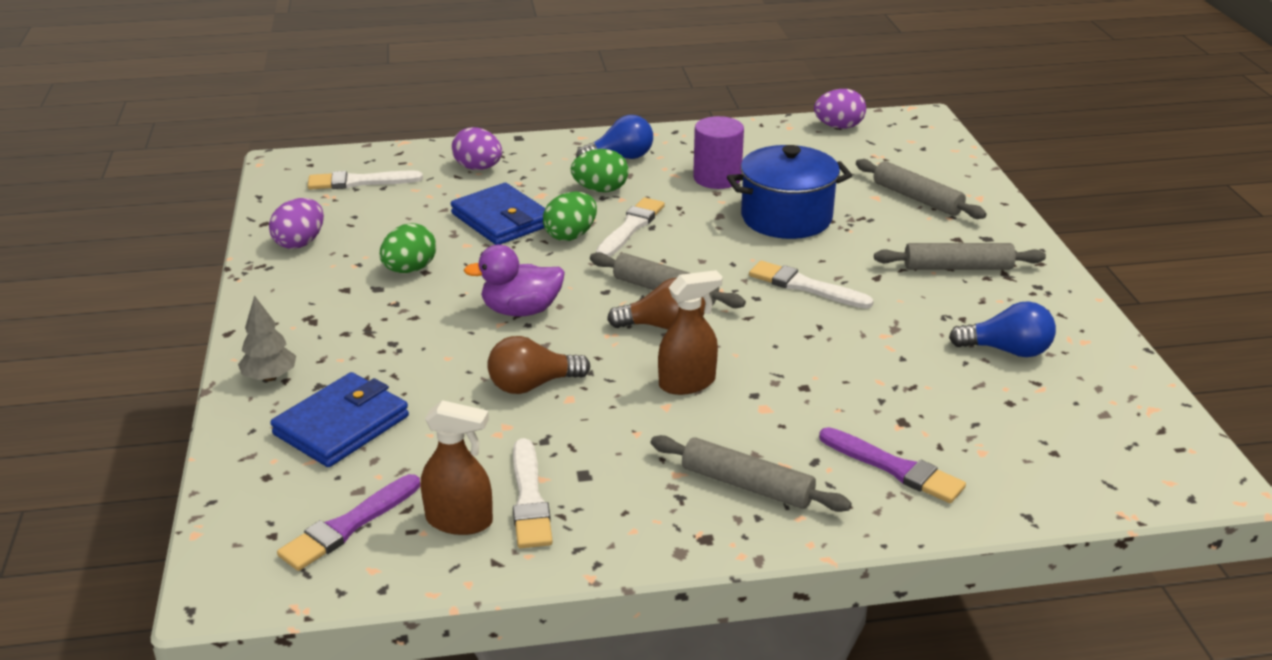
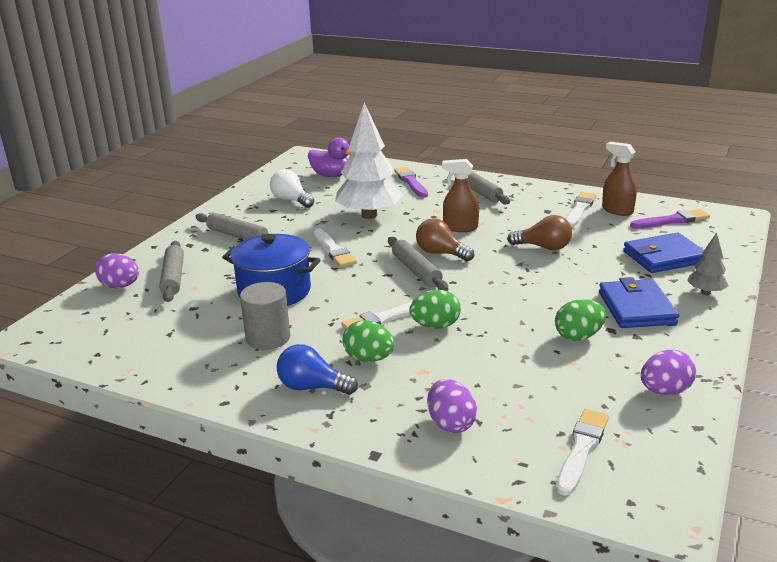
camera: 145 degrees left, 5 degrees down
(360, 182) = (581, 449): white brush -> white brush turned 90 degrees counterclockwise
(501, 220) = (476, 357): blue wallet -> blue wallet (636, 308)
(521, 310) = (518, 285): purple duck -> purple duck (331, 175)
(717, 178) = (268, 338): purple cylinder -> grey cylinder
(838, 127) = (96, 353): purple egg -> purple egg (120, 286)
(849, 361) = (369, 215): none -> white tree
(1007, 350) = (291, 200): blue light bulb -> white light bulb

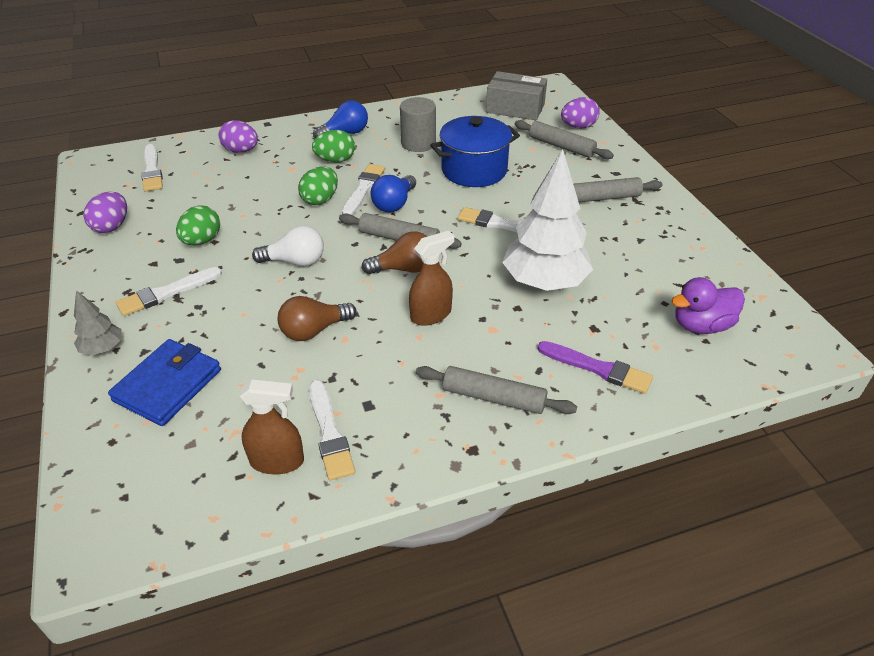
camera: 135 degrees right, 15 degrees up
(115, 329) = (515, 108): none -> grey box
(291, 200) = (652, 261): white light bulb -> white light bulb (295, 261)
(381, 295) = (394, 204): none -> blue light bulb
(636, 308) = (167, 293): blue wallet -> white brush
(672, 220) = (187, 478): purple brush -> none

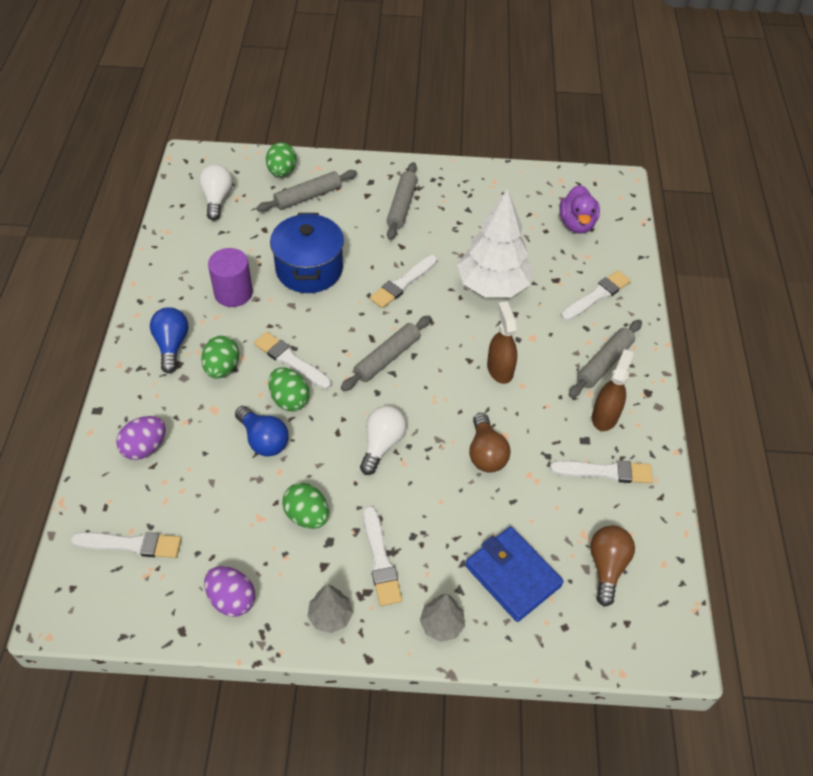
camera: 70 degrees left, 10 degrees up
(103, 280) = (330, 616): none -> grey tree
(277, 461) = (622, 512): brown spray bottle -> brown spray bottle (605, 416)
(394, 204) = (330, 345): blue light bulb -> blue light bulb (263, 440)
(404, 269) = (432, 368): brown light bulb -> brown light bulb (607, 567)
(418, 143) = (233, 293): grey cylinder -> purple cylinder
(515, 108) = (217, 199): grey box -> white light bulb
(578, 127) = (282, 172): purple egg -> green egg
(597, 368) = (596, 296): purple brush -> white brush

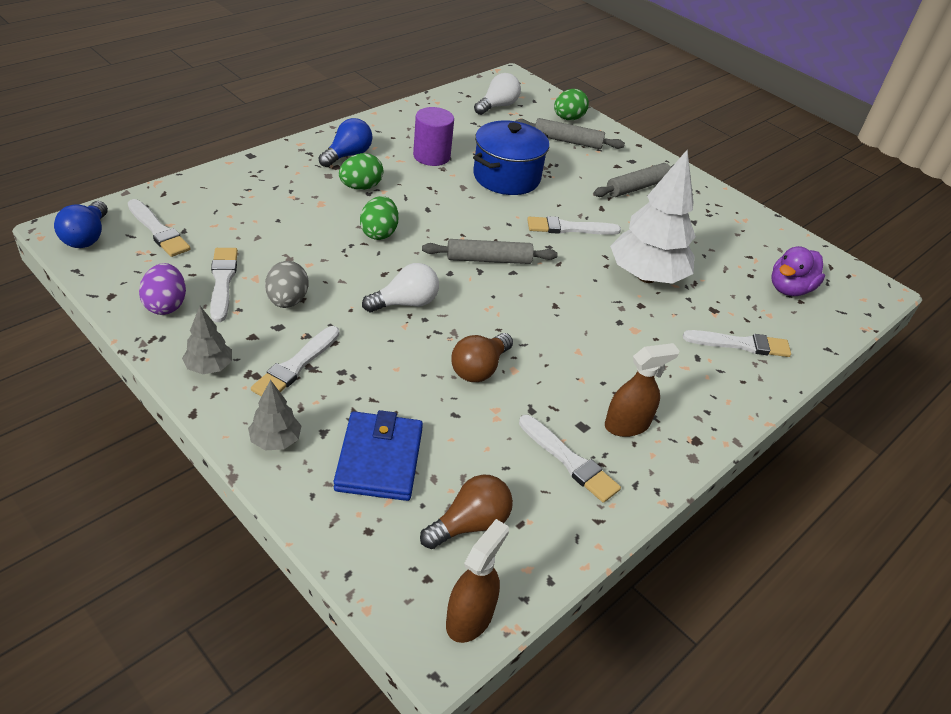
camera: 40 degrees right, 10 degrees down
(145, 447) = (247, 191): purple egg -> none
(263, 440) = (326, 241): blue light bulb -> blue light bulb (86, 237)
(291, 360) = (414, 214): white brush -> white brush (222, 281)
(307, 515) = (287, 301): green egg -> grey egg
(500, 369) = (573, 328): brown spray bottle -> brown spray bottle (469, 617)
(604, 363) = (680, 391): grey rolling pin -> none

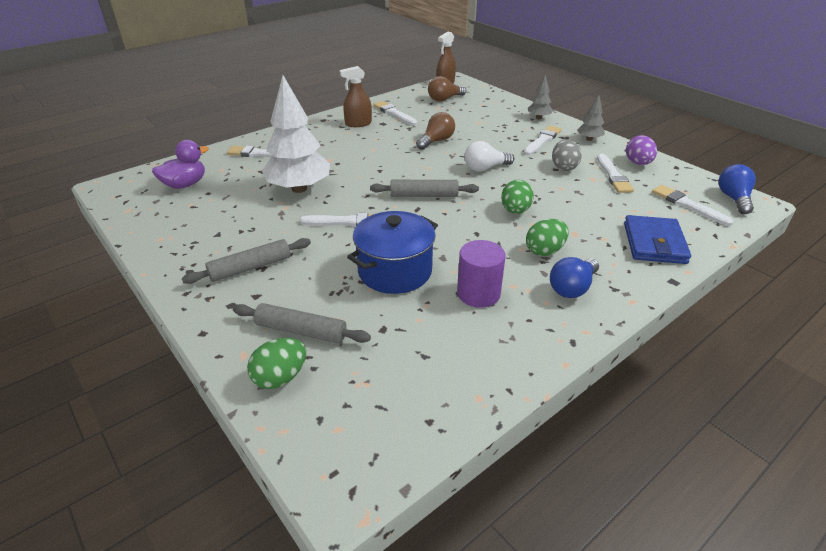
camera: 170 degrees left, 5 degrees down
(379, 459) = (487, 113): blue wallet -> blue wallet (654, 243)
(497, 106) = (385, 397): white light bulb -> none

